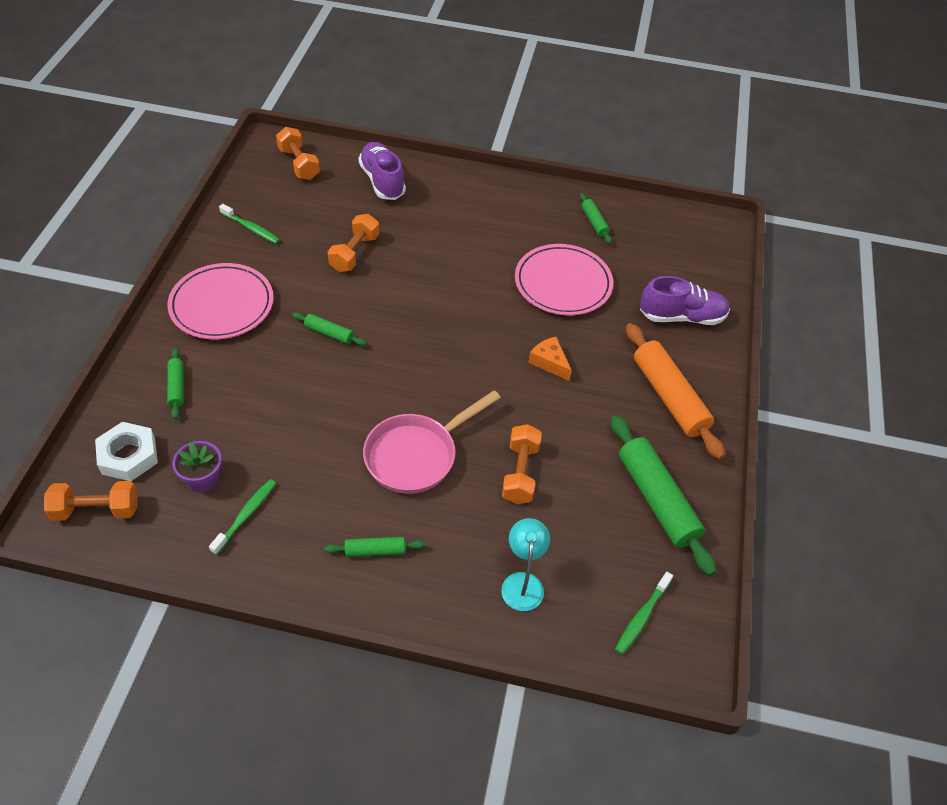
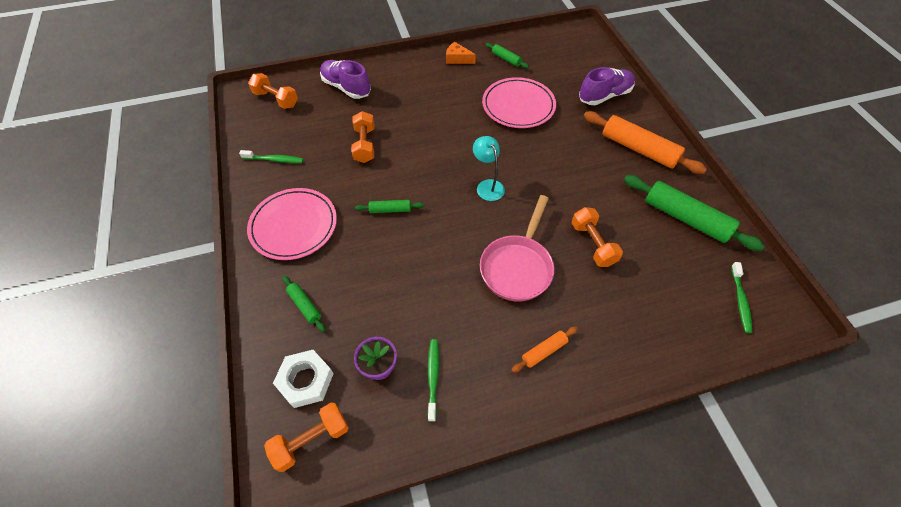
camera: 25 degrees left, 5 degrees up
(375, 550) = (544, 351): green rolling pin -> orange rolling pin
(522, 582) = (654, 318): turquoise lamp -> turquoise lamp (487, 185)
(549, 362) = (551, 161): orange cheese -> orange cheese (457, 59)

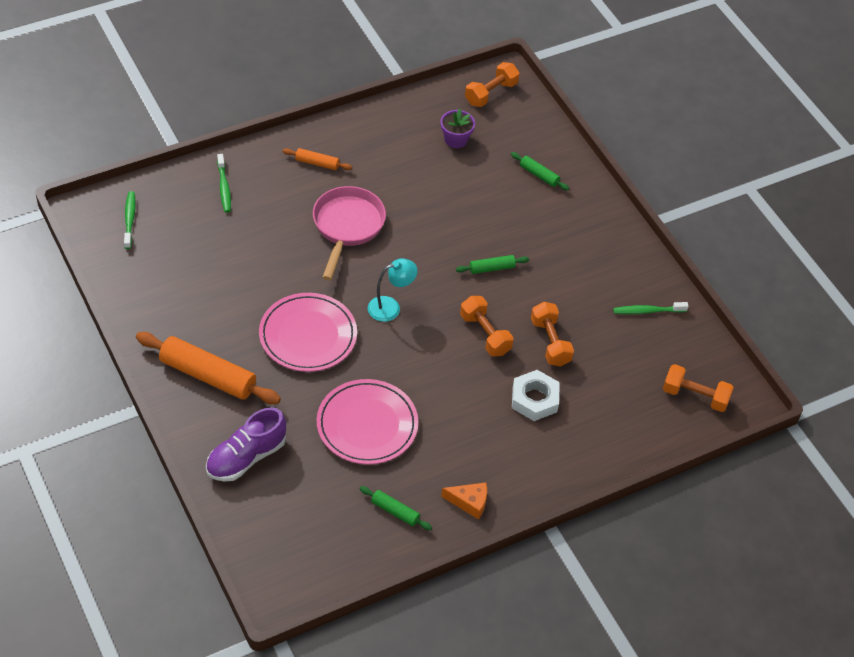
camera: 165 degrees right, 5 degrees down
(294, 226) = (585, 241): pink plate -> pink plate (308, 335)
(305, 380) = (512, 125): white nut -> white nut (534, 399)
(346, 88) = (611, 427): purple shoe -> none
(433, 377) = (409, 137): green toothbrush -> green toothbrush (224, 187)
(487, 185) = (390, 307): turquoise lamp -> turquoise lamp turned 75 degrees counterclockwise
(544, 351) = (317, 163): orange rolling pin -> orange rolling pin turned 60 degrees clockwise
(592, 244) = (271, 256): orange dumbbell -> orange dumbbell (485, 334)
(685, 218) = (166, 293): green rolling pin -> none

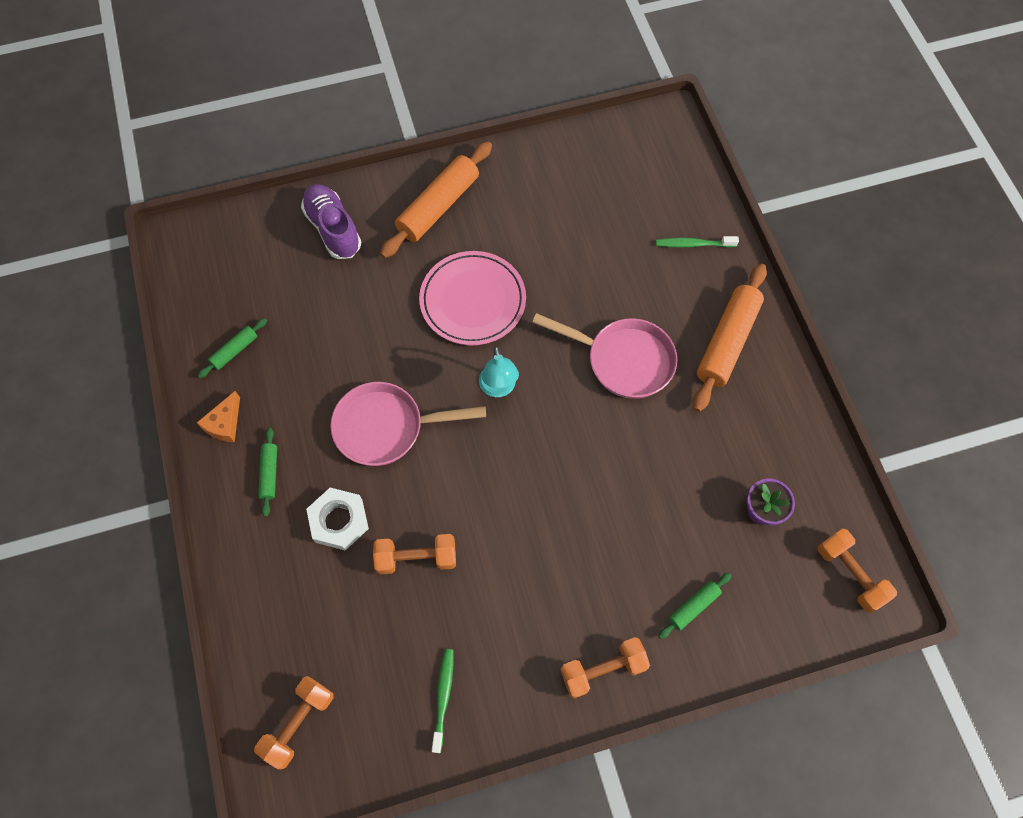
camera: 105 degrees right, 15 degrees up
(129, 219) = (653, 156): green toothbrush -> none
(317, 163) = (726, 342): orange rolling pin -> orange rolling pin, size x2.05
(367, 425) = (345, 341): pink plate -> none
(444, 380) = (386, 427): none -> pink pan
(485, 334) = (442, 484): orange dumbbell -> orange dumbbell (603, 669)
(492, 268) = (540, 512): green rolling pin -> green rolling pin (269, 473)

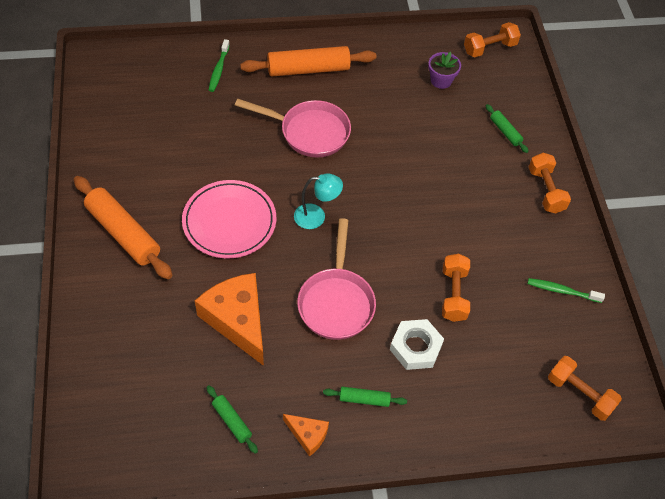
camera: 85 degrees left, 10 degrees down
(333, 229) = (119, 322): purple shoe -> none
(349, 333) = (237, 320): none -> orange cheese
(623, 360) = (309, 132): pink pan -> pink pan turned 75 degrees clockwise
(726, 342) = (308, 69): orange rolling pin -> orange rolling pin turned 45 degrees counterclockwise

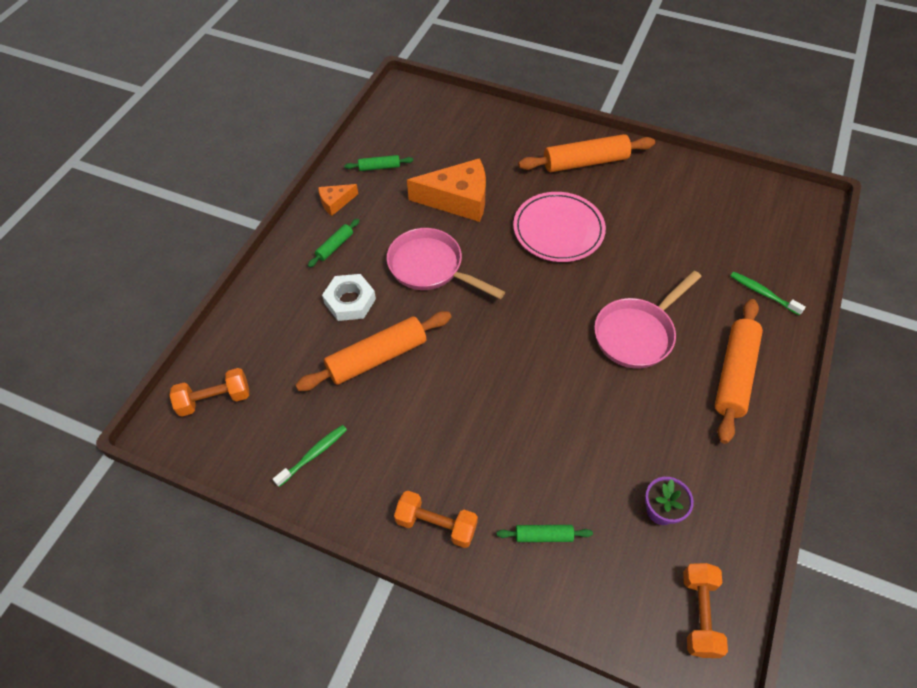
camera: 125 degrees right, 0 degrees up
(316, 216) = (527, 293): turquoise lamp -> none
(453, 294) = (377, 357): orange dumbbell -> orange rolling pin

